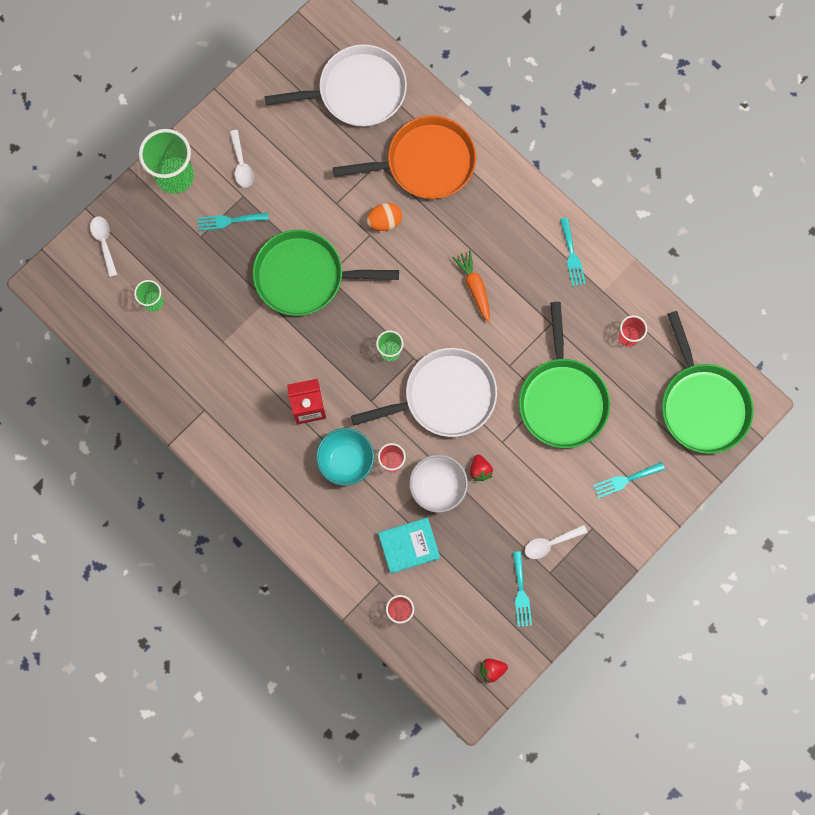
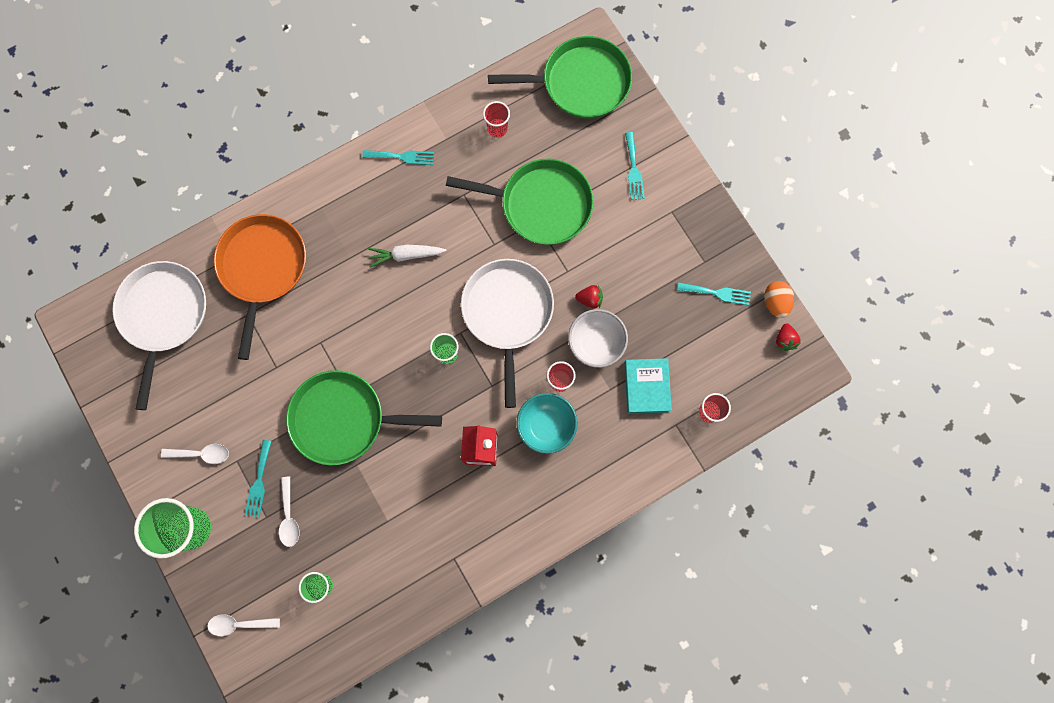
camera: 75 degrees left, 0 degrees up
(304, 276) = (343, 419): green pan -> green pan turned 75 degrees clockwise
(384, 221) = (311, 324): orange egg -> orange egg (775, 302)
(474, 287) = (406, 255): orange carrot -> white carrot
(550, 543) = (677, 253): white spoon -> white spoon (289, 517)

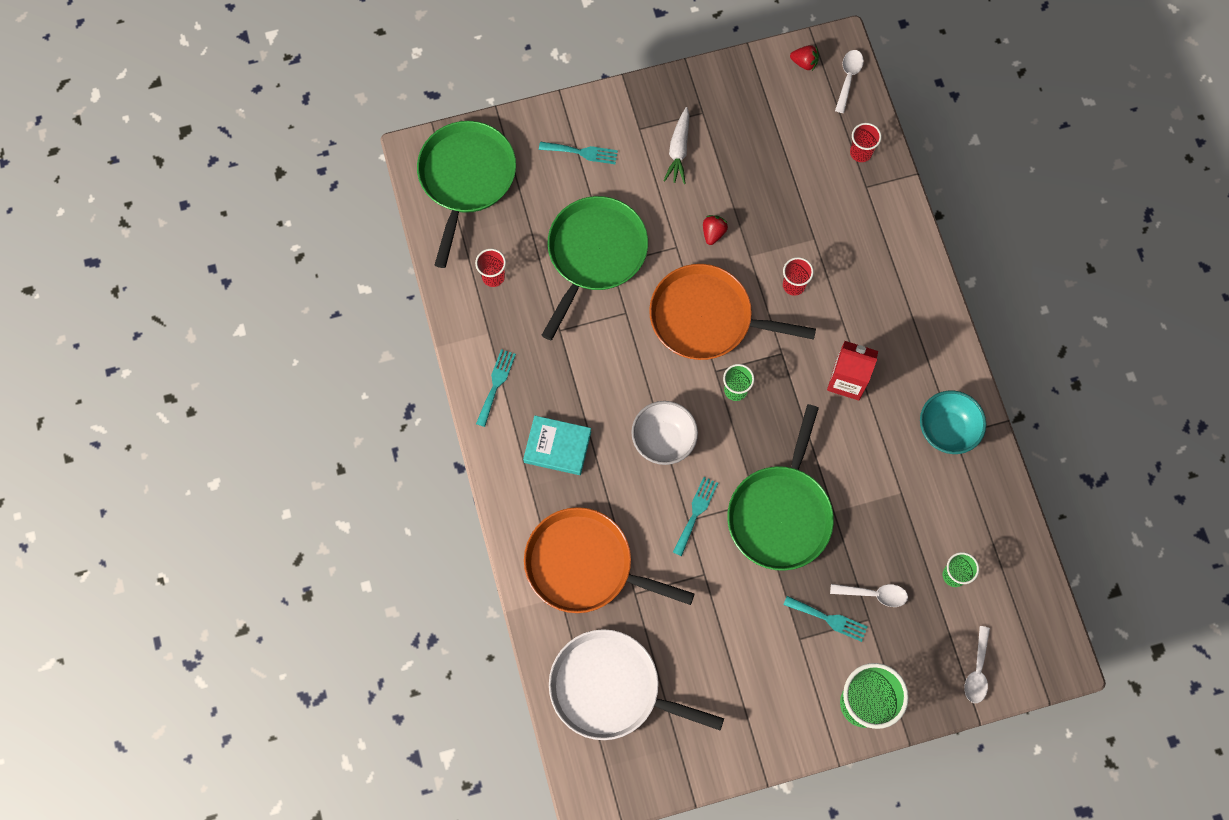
camera: 75 degrees left, 5 degrees down
(201, 454) = (783, 676): white spoon -> white spoon (848, 78)
(406, 255) = (613, 406): white carrot -> white carrot (679, 150)
(507, 313) = (706, 318): white pan -> orange pan
(546, 426) = (838, 310): turquoise bowl -> turquoise bowl (946, 430)
(596, 343) = (762, 239): white bowl -> white bowl (663, 440)
(647, 386) = (820, 203): turquoise book -> turquoise book (557, 447)
(717, 293) = (739, 110): turquoise fork -> turquoise fork (695, 513)
(775, 302) = (763, 60): orange egg -> none

